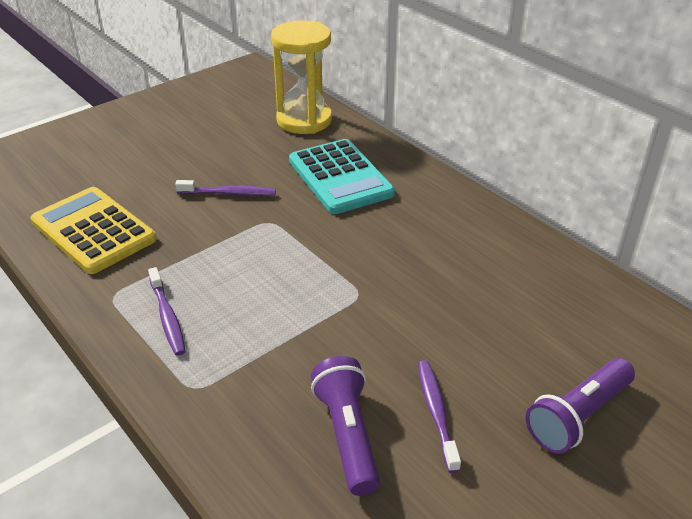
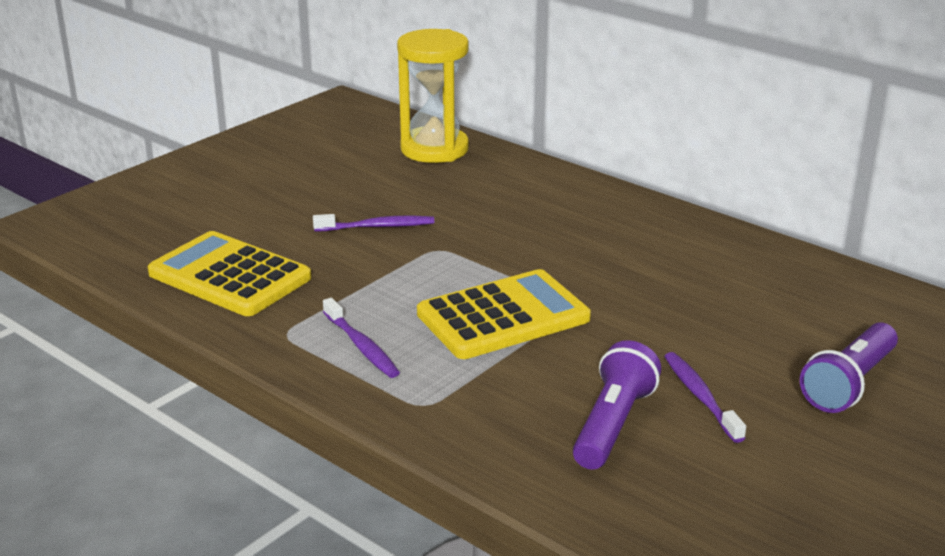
camera: 10 degrees left, 10 degrees down
(296, 300) = (503, 316): none -> yellow calculator
(340, 177) = (503, 201): turquoise calculator -> none
(348, 434) = (613, 424): purple flashlight -> purple flashlight turned 45 degrees clockwise

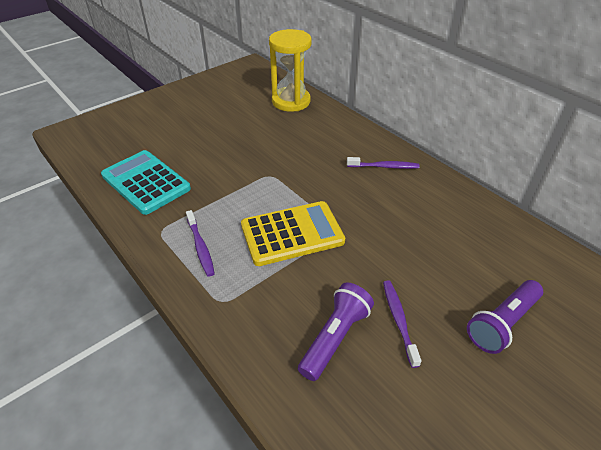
camera: 10 degrees right, 15 degrees up
(230, 276) = (146, 182): yellow calculator -> turquoise calculator
(377, 226) = (241, 154): purple toothbrush -> purple toothbrush (384, 166)

